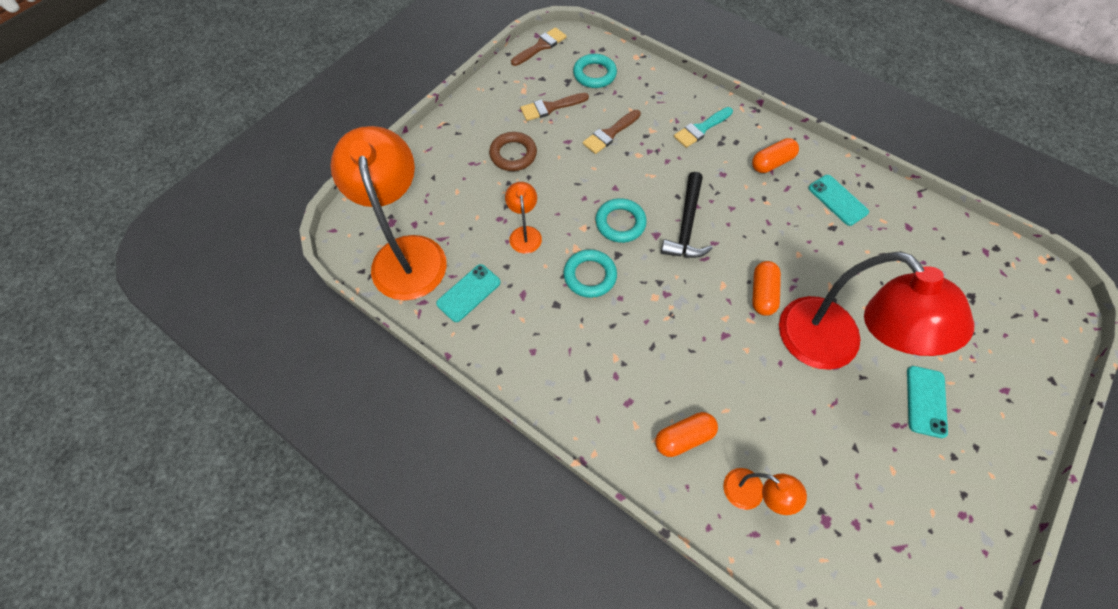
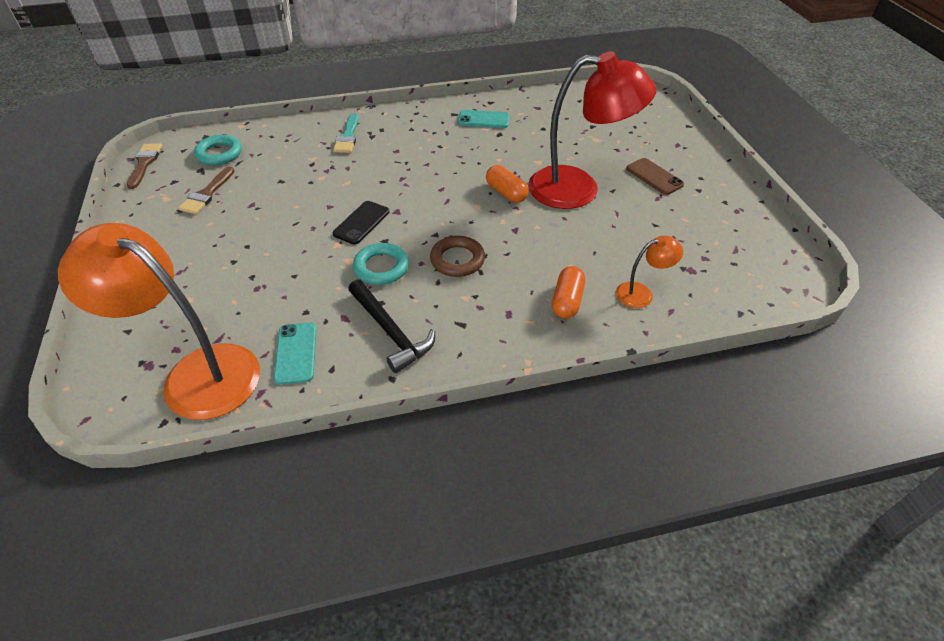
camera: 50 degrees left, 15 degrees down
(513, 154) = (212, 241): brown ring -> brown ring (457, 260)
(525, 233) = (293, 281): orange lamp -> none
(610, 134) = (281, 179): brown brush -> none
(620, 223) = (361, 223): turquoise ring -> black phone
(686, 225) = (410, 192): black hammer -> black hammer (390, 331)
(771, 163) = (419, 126): orange capsule -> none
(926, 401) = (654, 177): turquoise phone -> brown phone

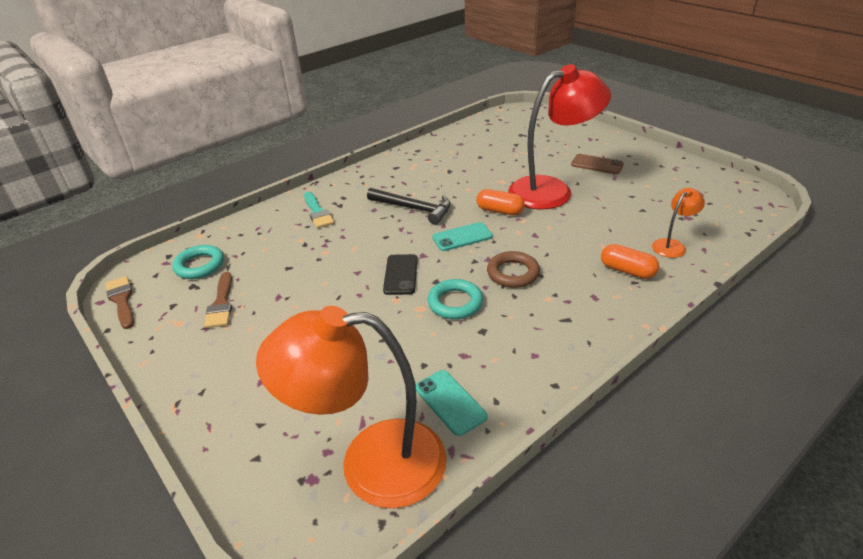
camera: 25 degrees left, 10 degrees down
(390, 331) = (515, 349): black hammer -> black hammer (413, 209)
(483, 119) = (425, 164): turquoise phone -> turquoise phone (462, 237)
(567, 301) = (627, 270): orange capsule -> orange capsule turned 45 degrees counterclockwise

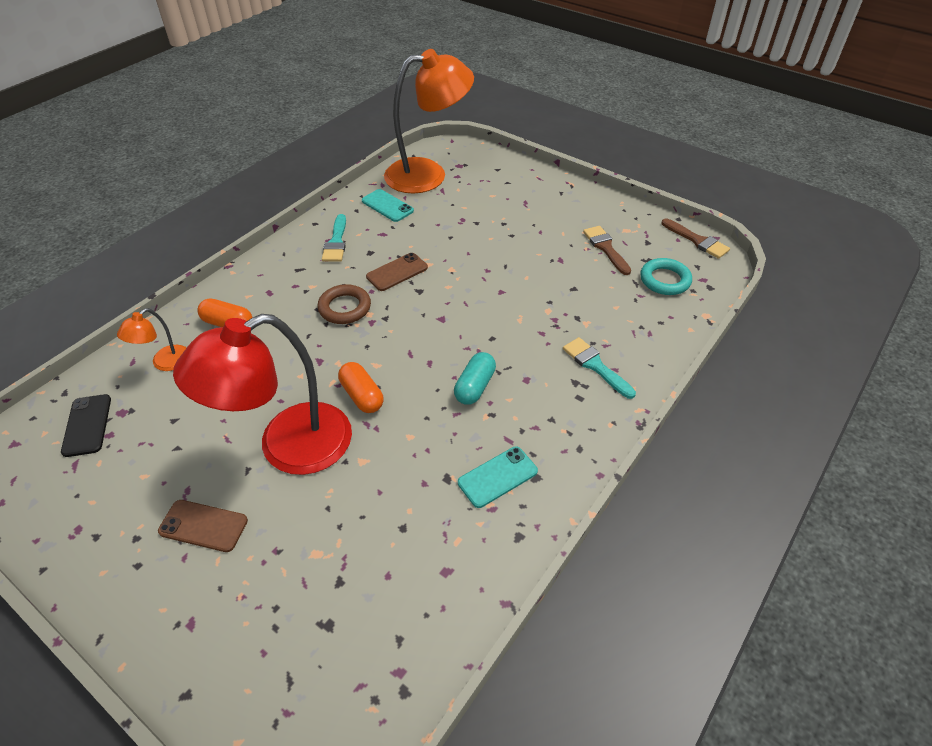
camera: 165 degrees right, 10 degrees up
(401, 275) = (456, 293): black phone -> black phone (87, 425)
(413, 209) = (475, 386): black hammer -> turquoise capsule
(455, 303) = (397, 272): turquoise ring -> brown phone
(462, 237) = (403, 347): turquoise phone -> turquoise phone (497, 477)
(500, 211) = (362, 395): orange capsule -> orange capsule turned 45 degrees clockwise
(524, 350) = (336, 242): none -> turquoise brush

